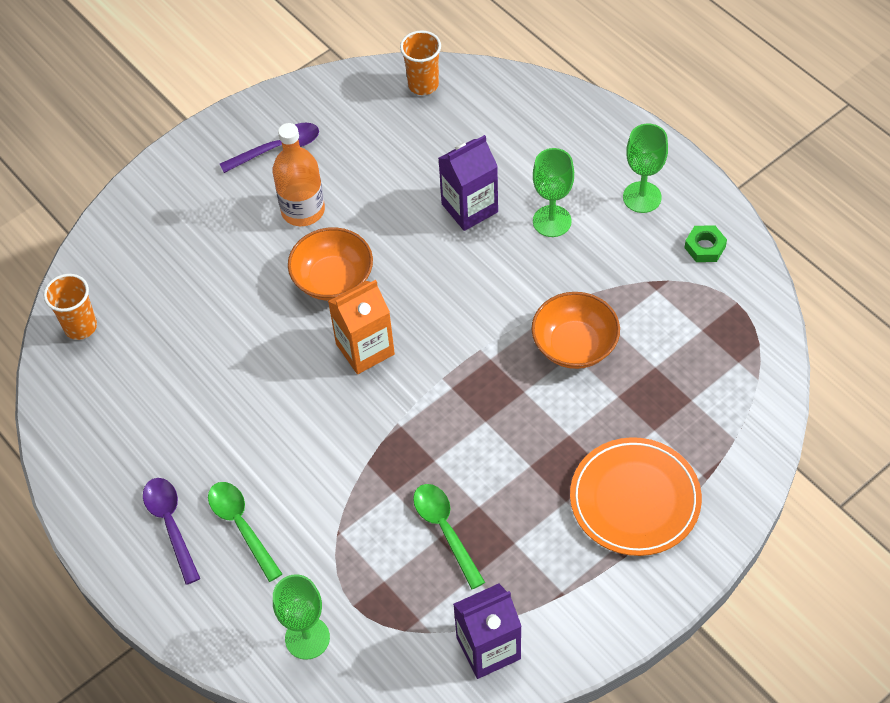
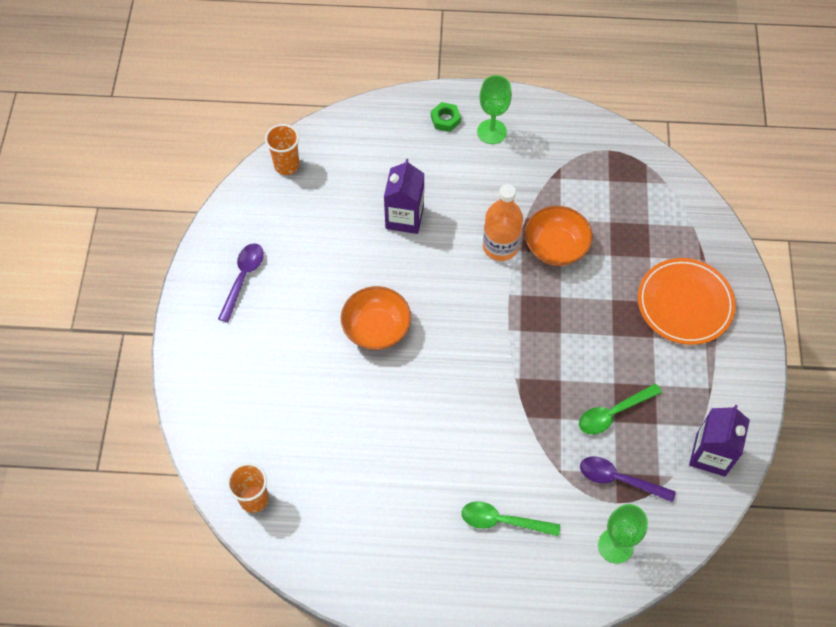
camera: 50 degrees left, 5 degrees up
(170, 524) = (461, 561): purple spoon -> purple spoon (619, 479)
(303, 210) = (306, 303): orange bottle -> orange bottle (500, 246)
(365, 349) = (445, 352): orange carton -> none
(445, 530) = (613, 413): green spoon -> green spoon turned 45 degrees counterclockwise
(552, 221) = (460, 186): green goblet -> none
(705, 247) = (557, 133): green nut -> green nut (445, 119)

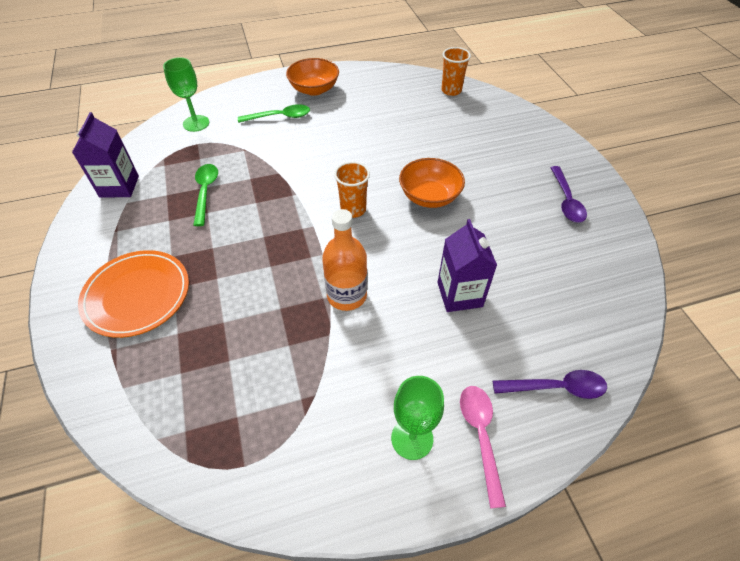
camera: 160 degrees right, 10 degrees down
(286, 165) = (617, 311): orange cup -> orange cup (353, 209)
(445, 119) = (480, 436): green nut -> pink spoon
(556, 247) = (287, 312): orange bowl -> orange bowl (314, 89)
(613, 413) = (205, 192): green spoon -> green spoon turned 45 degrees counterclockwise
(619, 479) = (196, 155): purple spoon -> purple spoon (556, 387)

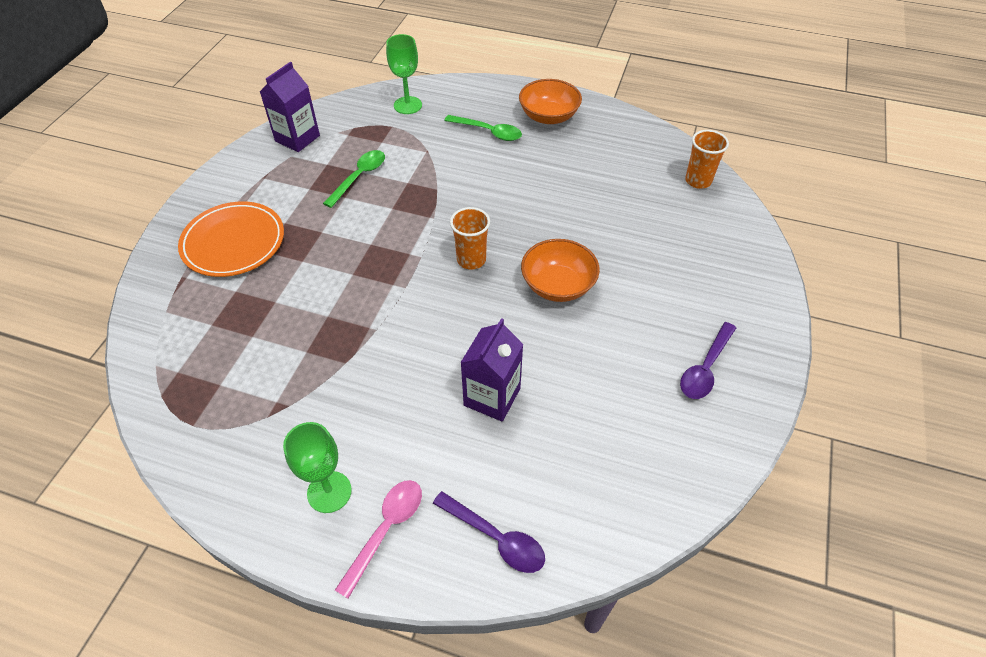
camera: 35 degrees right, 0 degrees up
(347, 295) = (391, 337): orange bottle -> none

